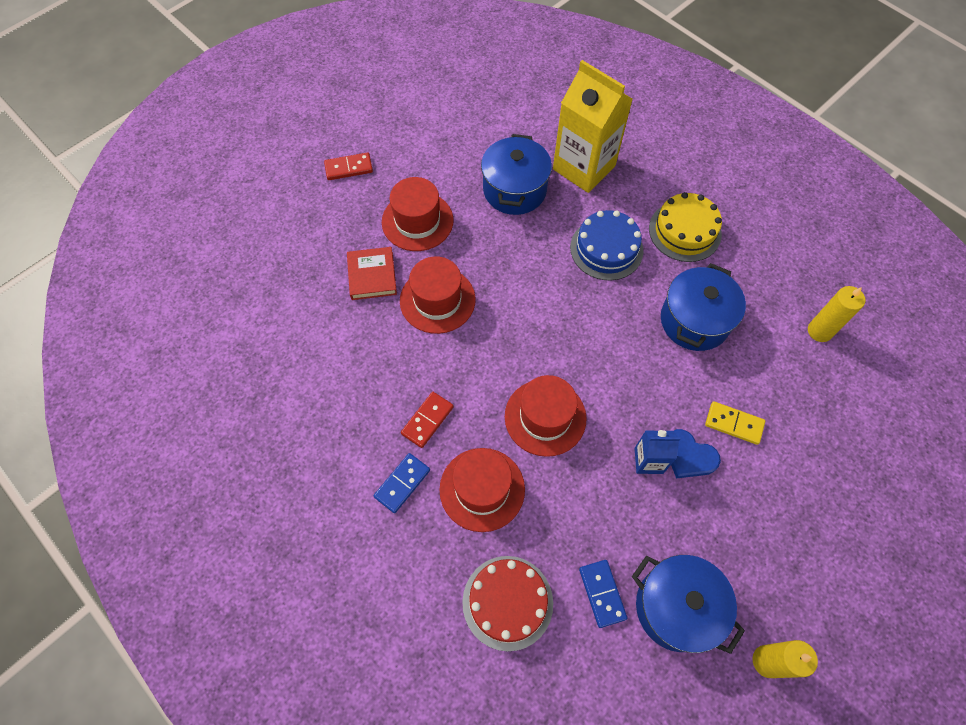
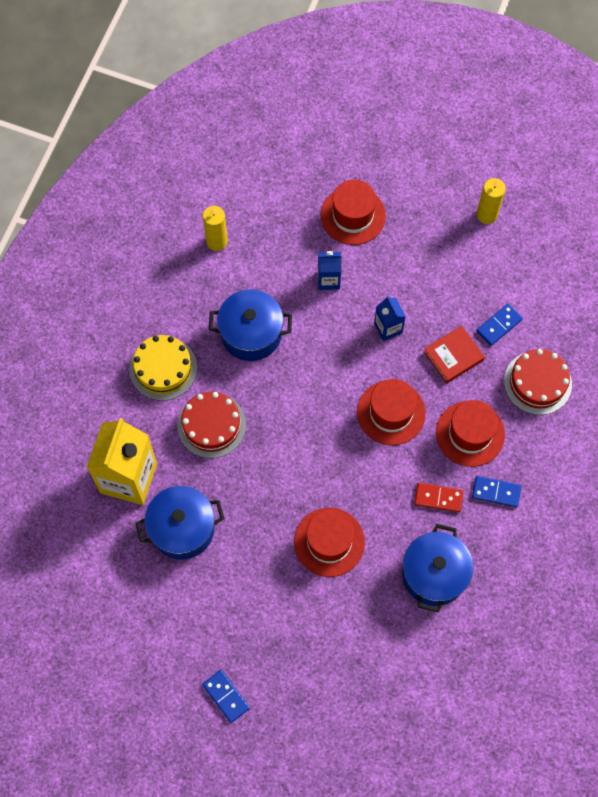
camera: 115 degrees left, 5 degrees up
(349, 168) = (226, 696): red domino -> blue domino
(372, 276) = (332, 610): red book -> red book (453, 356)
(417, 221) = (257, 599): red hat -> red hat (353, 215)
(606, 249) = (211, 425): blue cake -> red cake
(676, 607) = (482, 277): blue pot -> blue pot (434, 574)
(688, 456) = (370, 302): blue heart -> none
(734, 424) = (328, 280): yellow domino -> blue carton

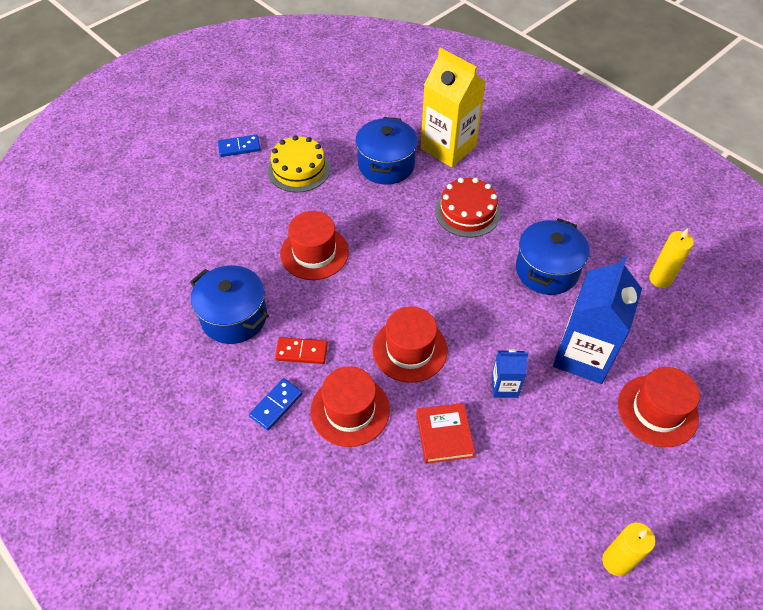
camera: 115 degrees right, 15 degrees down
(163, 368) = (538, 198): yellow cake -> yellow cake (299, 169)
(328, 280) = (583, 356): blue carton -> blue carton, size x2.05
(438, 498) = (301, 352): red domino -> red domino turned 60 degrees clockwise
(499, 325) = (460, 501): blue domino -> none
(537, 382) = (371, 508): red cake -> none

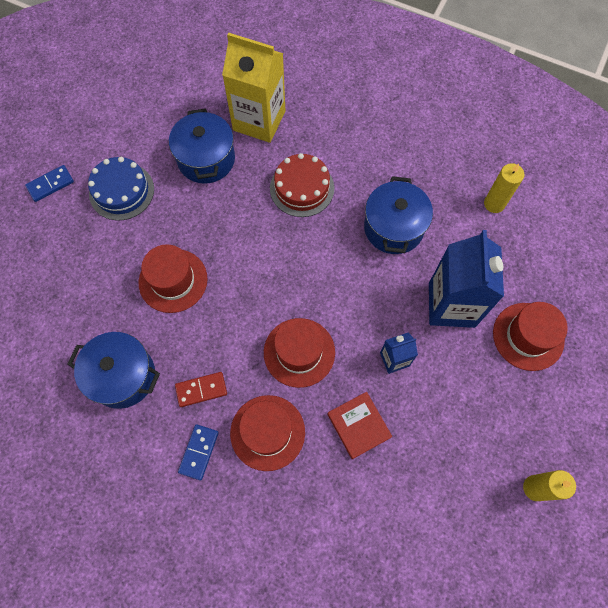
camera: 20 degrees left, 15 degrees up
(299, 169) = (121, 191): yellow cake -> blue cake

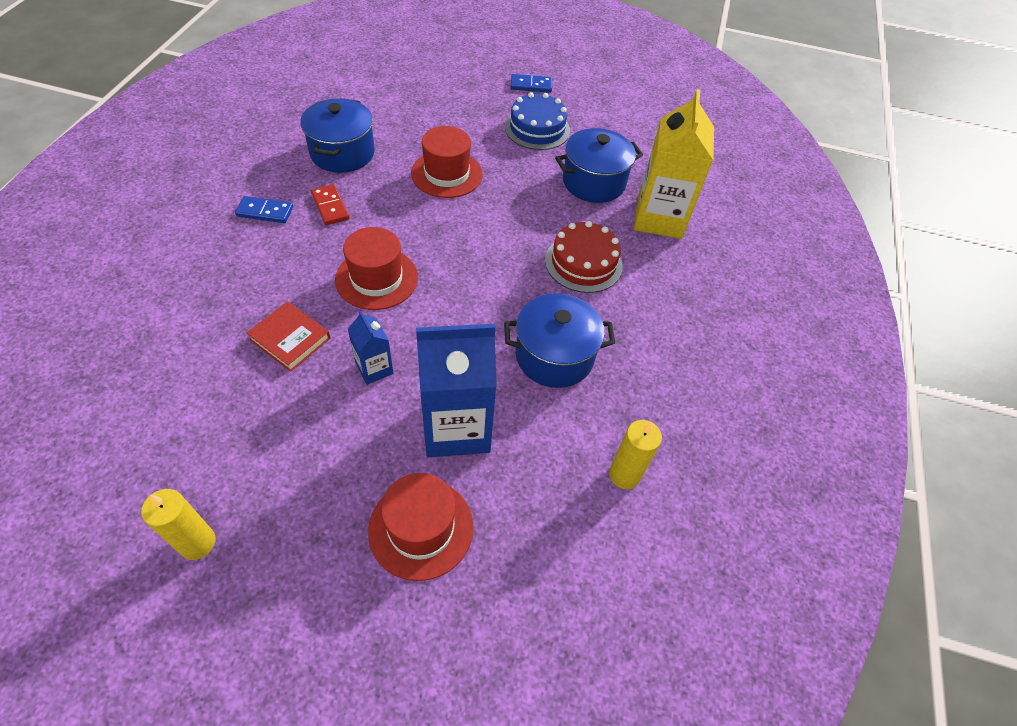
camera: 75 degrees right, 15 degrees down
(50, 184) = (531, 85): blue domino -> blue domino turned 45 degrees counterclockwise
(267, 432) = (284, 261): red hat -> none
(358, 425) = (290, 339): red book -> red book turned 75 degrees clockwise

